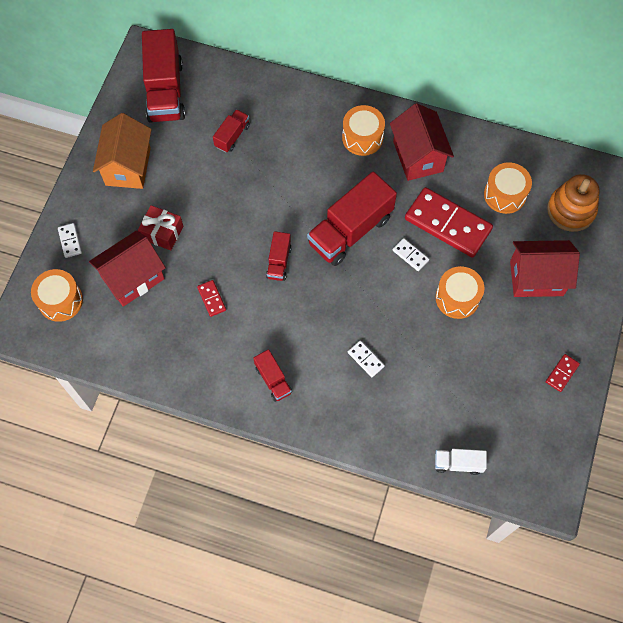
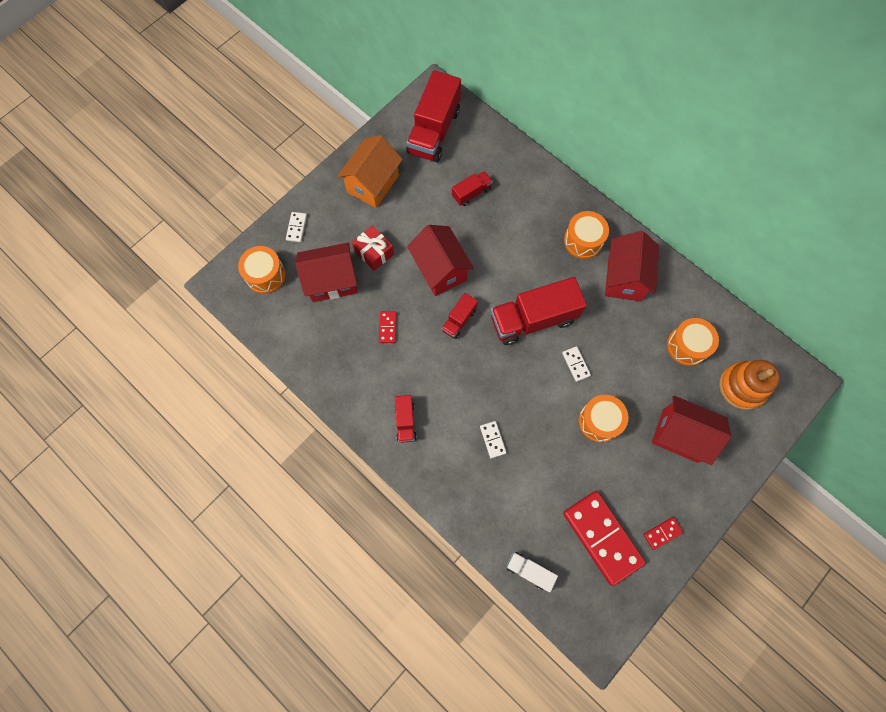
camera: 25 degrees right, 5 degrees up
(237, 222) = (440, 270): none -> red house
(447, 224) = (622, 351): red domino -> red domino (602, 537)

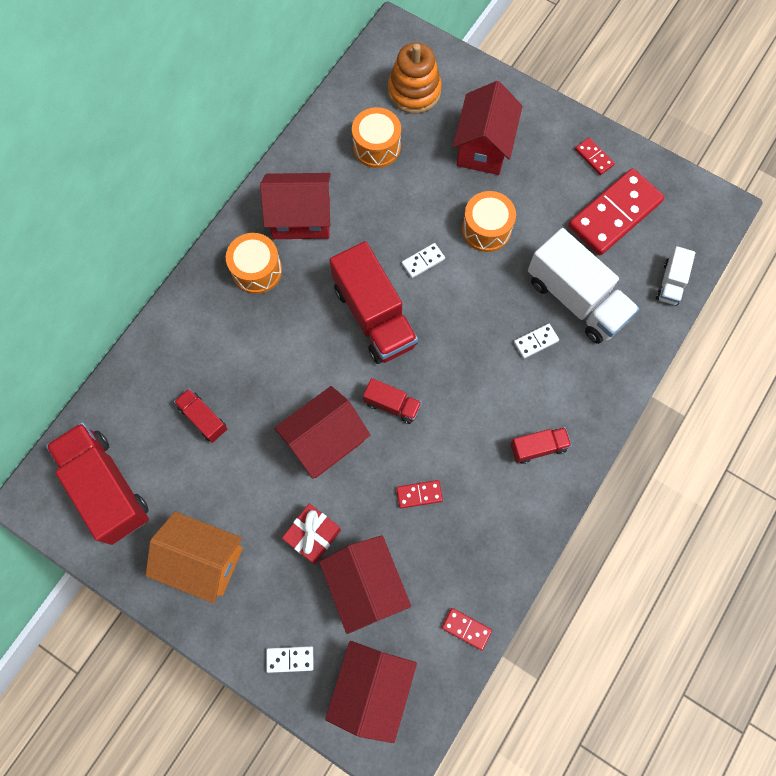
camera: 100 degrees left, 0 degrees up
(265, 275) = (372, 687): orange drum -> red house
(287, 342) = (466, 629): none -> red domino
(434, 131) = (107, 487): red truck -> red truck turned 135 degrees counterclockwise
(525, 482) = (576, 299): none -> white truck

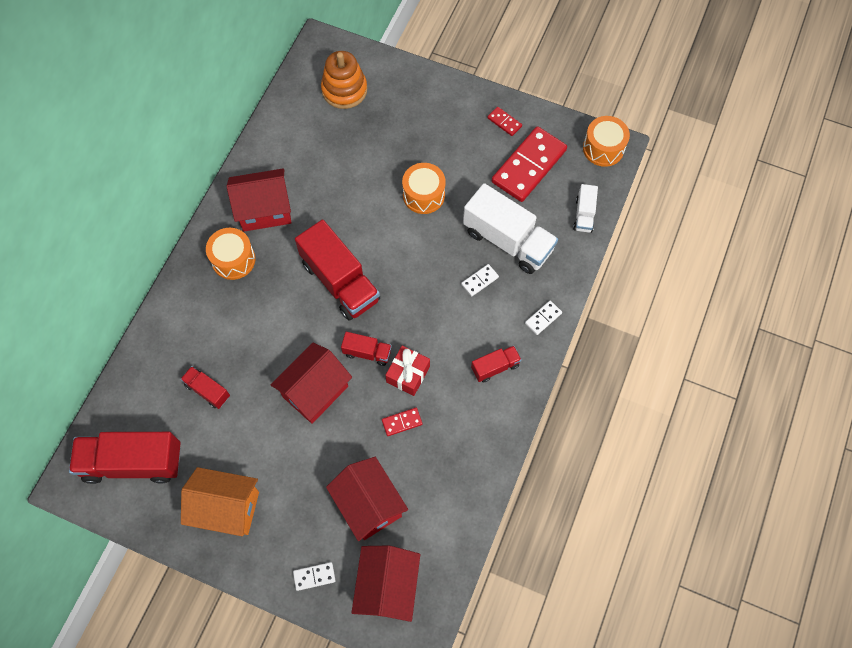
camera: 10 degrees left, 5 degrees down
(107, 487) = (133, 462): red truck -> red truck turned 45 degrees counterclockwise
(313, 535) = (317, 471): red gift -> red gift (408, 374)
(376, 147) = (320, 141): orange drum -> orange drum (603, 148)
(423, 261) = (374, 230): white domino -> white domino (543, 318)
(466, 629) = (459, 525): red domino -> none
(483, 147) = (410, 128): red house -> none

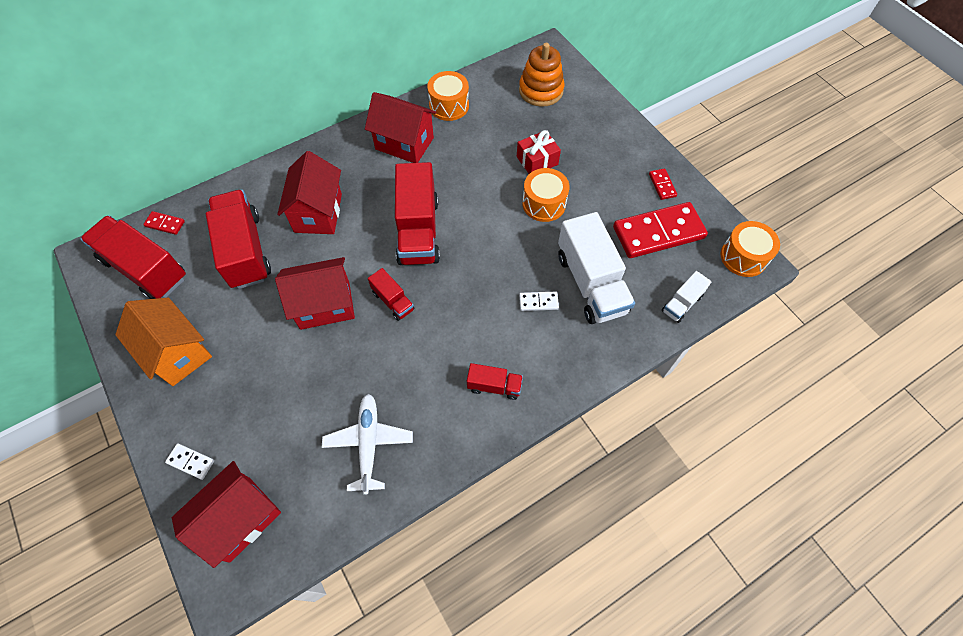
camera: 35 degrees right, 5 degrees down
(207, 390) = (245, 250): red truck -> red truck, size x2.02
(233, 260) = (350, 165): orange drum -> orange drum (449, 105)
(369, 505) = (287, 432): red house -> red house (318, 213)
(402, 422) = (373, 379): red domino -> red domino (165, 224)
(408, 374) = (412, 341): red gift -> red gift (537, 160)
(437, 471) = (368, 444): none -> white plane
(543, 318) = (573, 371): white domino -> none

